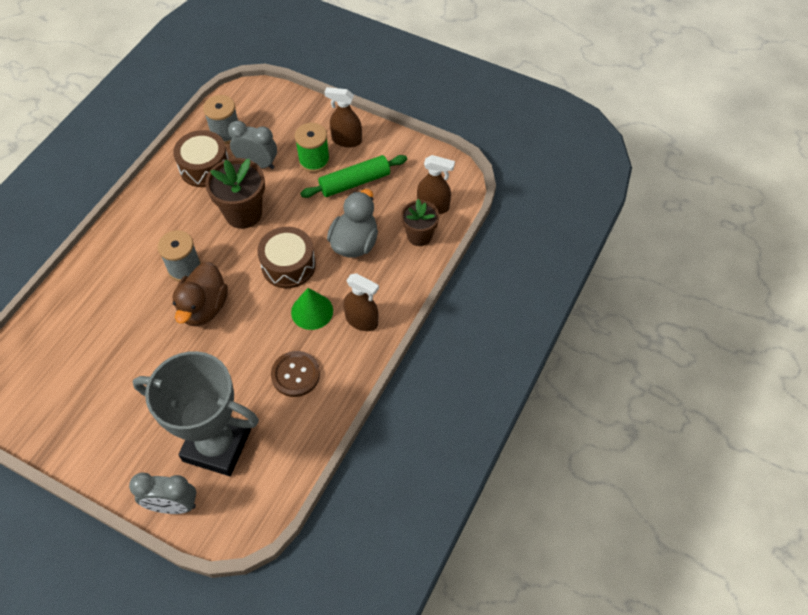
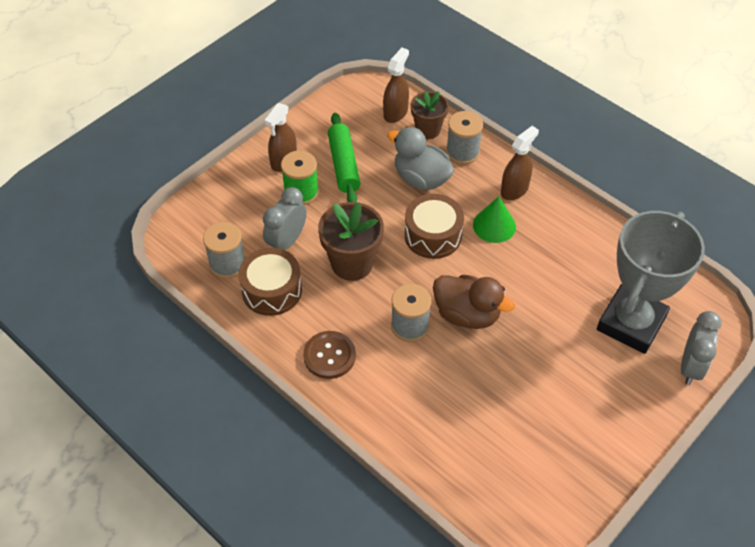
camera: 75 degrees left, 5 degrees down
(295, 374) = (564, 250): brown button -> brown button (329, 356)
(398, 269) = (462, 152): none -> grey spool

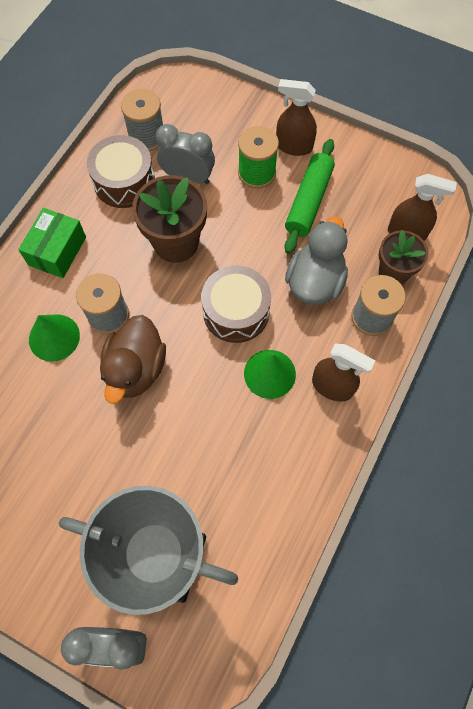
camera: 75 degrees right, 15 degrees up
(329, 356) = (57, 251): brown button -> green box
(343, 165) = (308, 201): green rolling pin -> green rolling pin turned 45 degrees counterclockwise
(420, 371) = (54, 337): none -> green cone

